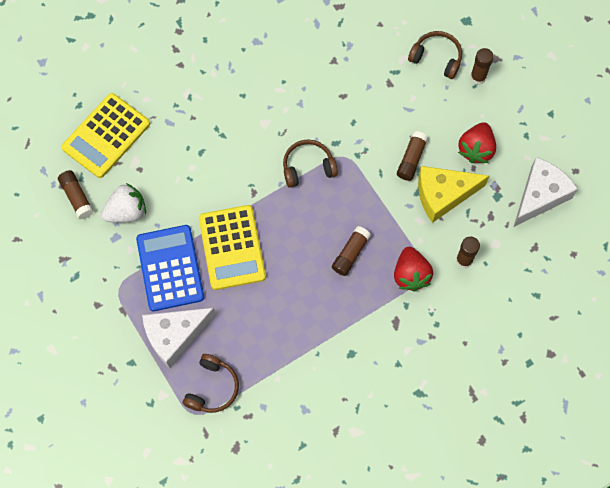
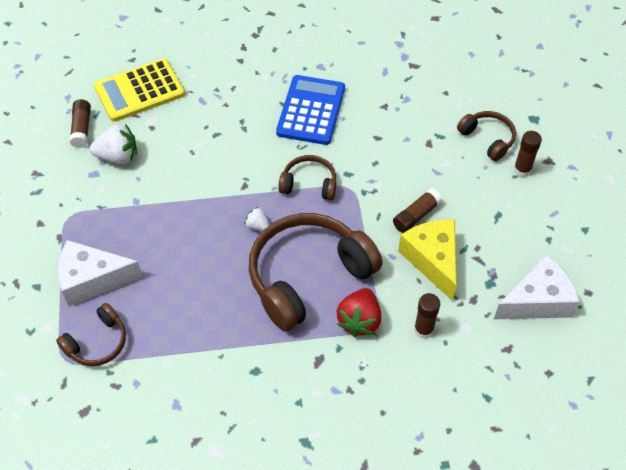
camera: 25 degrees right, 15 degrees down
(170, 268) = (126, 219): blue calculator -> blue calculator (311, 110)
(232, 247) = (195, 224): yellow calculator -> none
(285, 226) = (257, 226): none -> white strawberry
(350, 254) = (307, 276): brown glue stick -> brown headphones
(443, 195) = (432, 260): yellow cheese -> yellow cheese turned 60 degrees clockwise
(476, 149) = (488, 232): red strawberry -> none

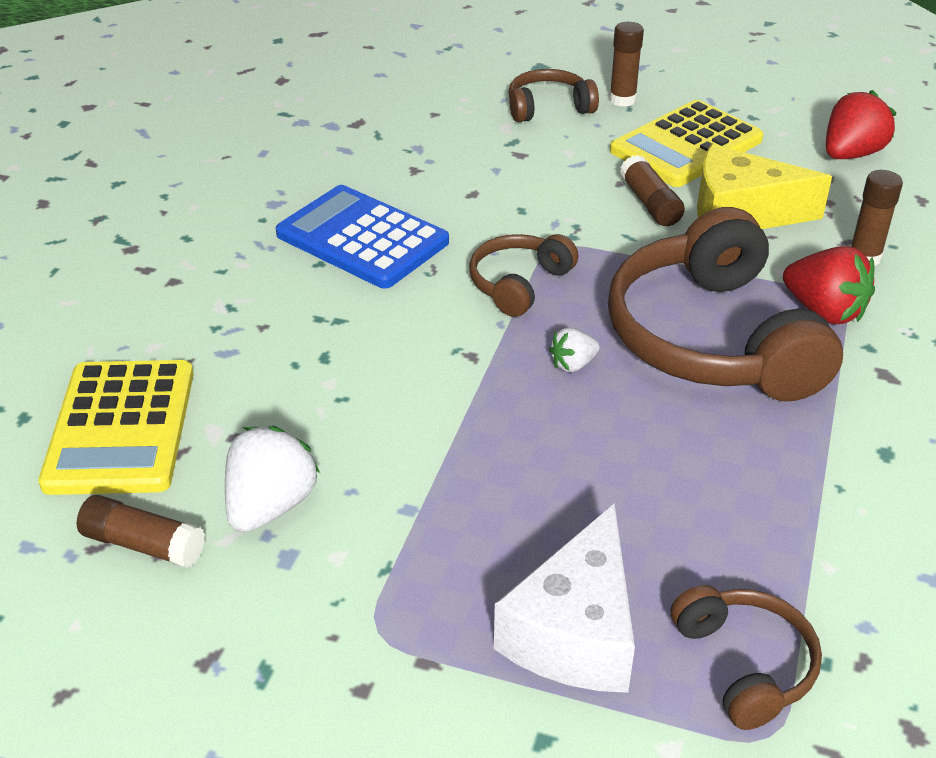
camera: 65 degrees left, 15 degrees down
(490, 215) = (686, 145): none -> yellow calculator
(537, 301) = (851, 154): white cheese -> red strawberry

